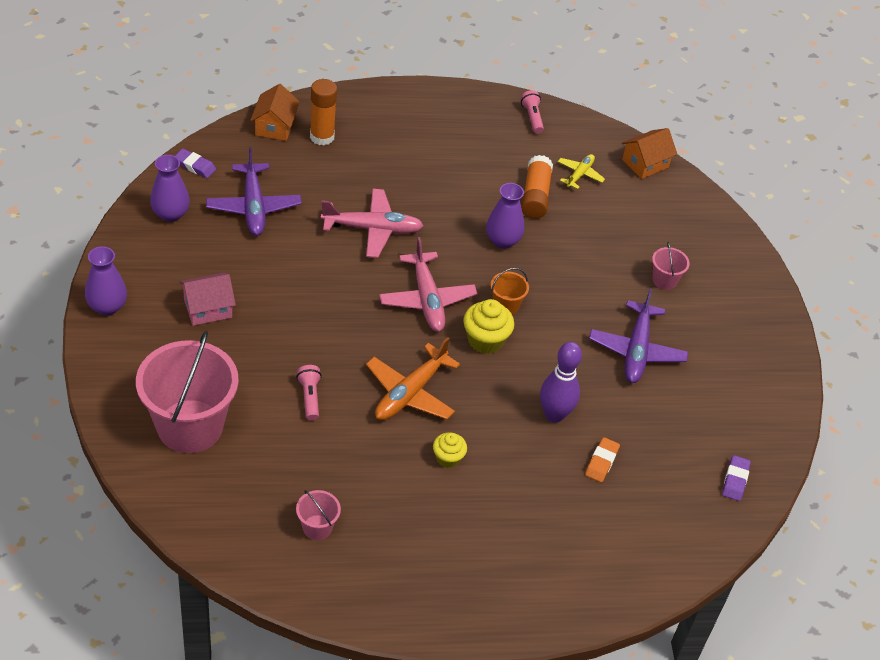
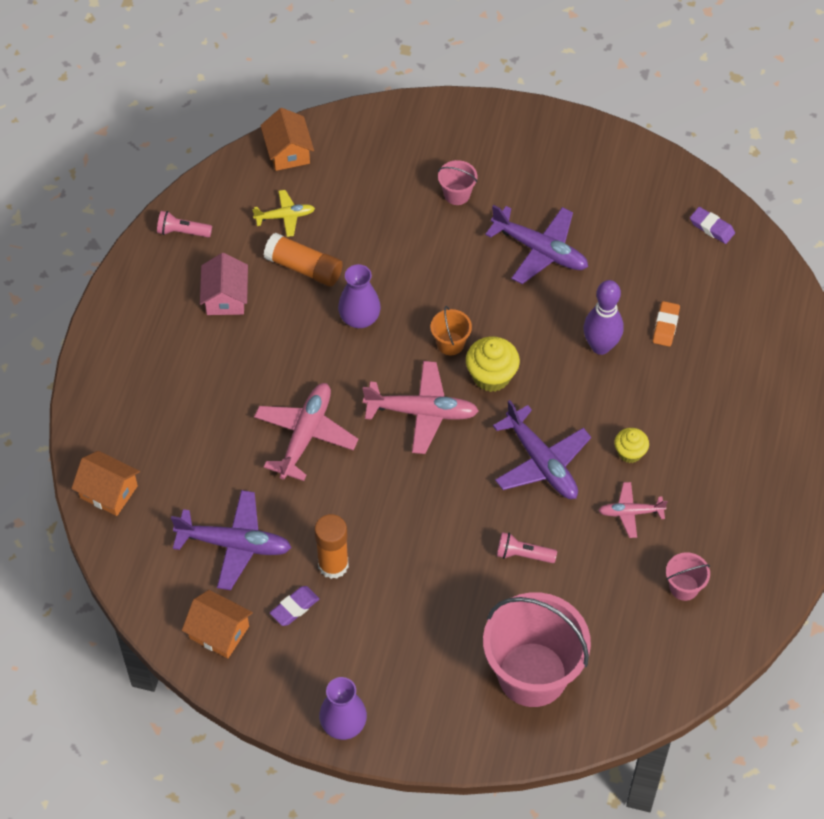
camera: 65 degrees left, 10 degrees up
(170, 214) = (219, 632): purple vase -> orange house
(195, 166) = (148, 590): purple eraser -> purple eraser (294, 608)
(208, 308) = (375, 623): pink house -> pink house (225, 297)
(322, 137) = (143, 447): orange glue stick -> orange glue stick (333, 565)
(383, 470) = (630, 512): none -> pink plane
(410, 393) = (541, 462): orange plane -> purple plane
(579, 174) = (285, 216): yellow plane -> yellow plane turned 120 degrees clockwise
(601, 462) = (665, 326): orange eraser -> orange eraser turned 60 degrees clockwise

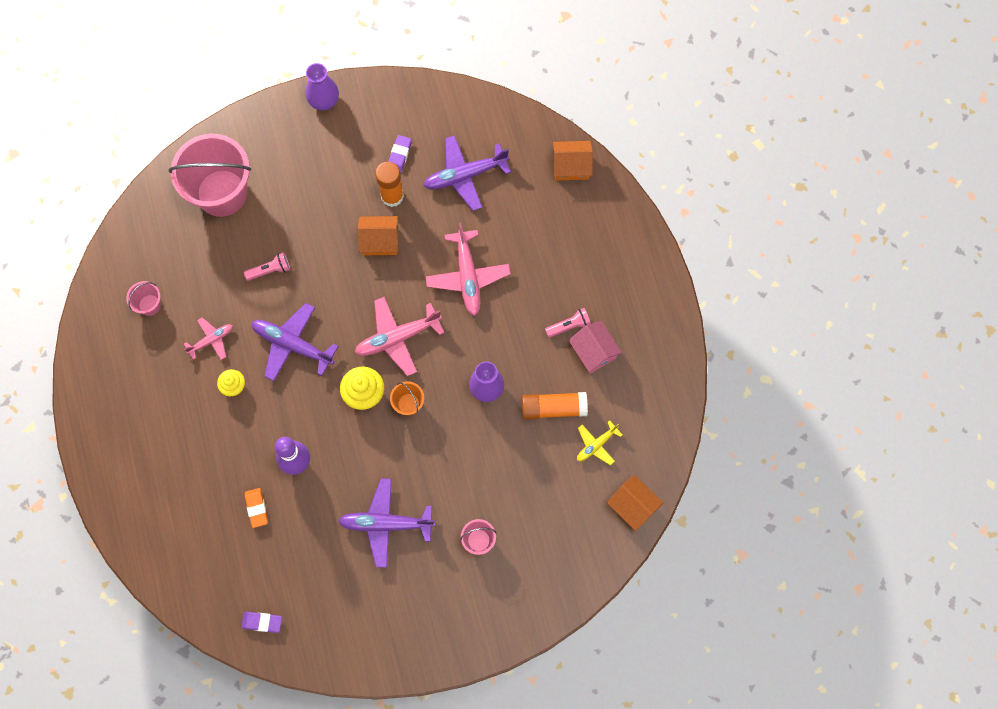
camera: 150 degrees right, 15 degrees up
(182, 232) = (662, 388): pink flashlight -> pink flashlight (569, 326)
(219, 632) = (437, 115): orange house -> orange house (380, 241)

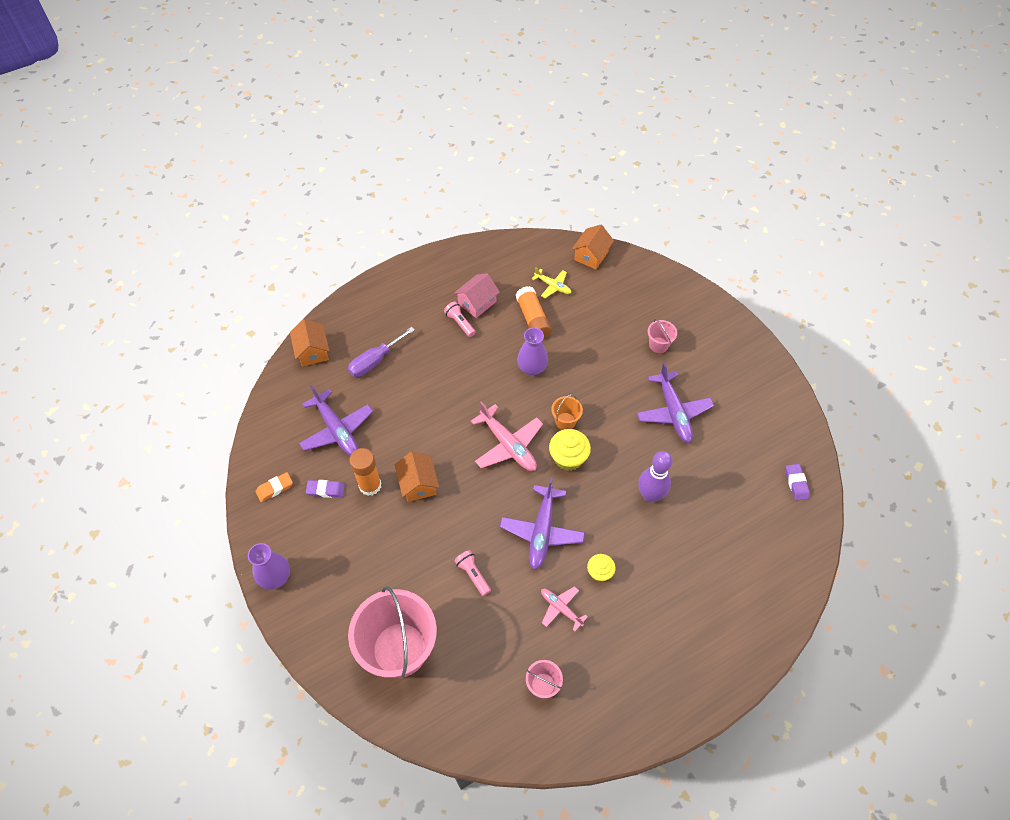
camera: 105 degrees left, 15 degrees down
(256, 508) = (703, 517): orange eraser -> orange eraser (275, 488)
(467, 276) = (435, 405): pink plane -> none
(541, 227) = (375, 361): none -> purple screwdriver

